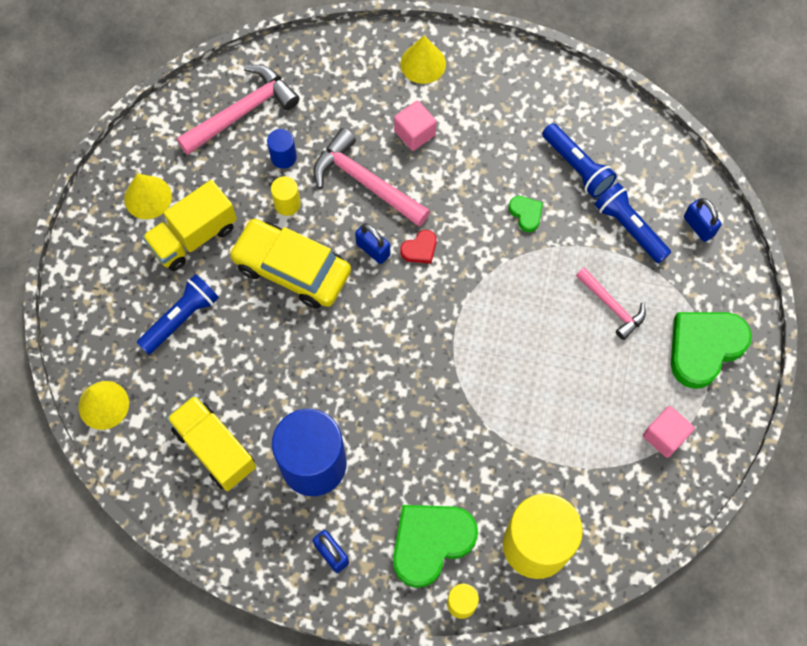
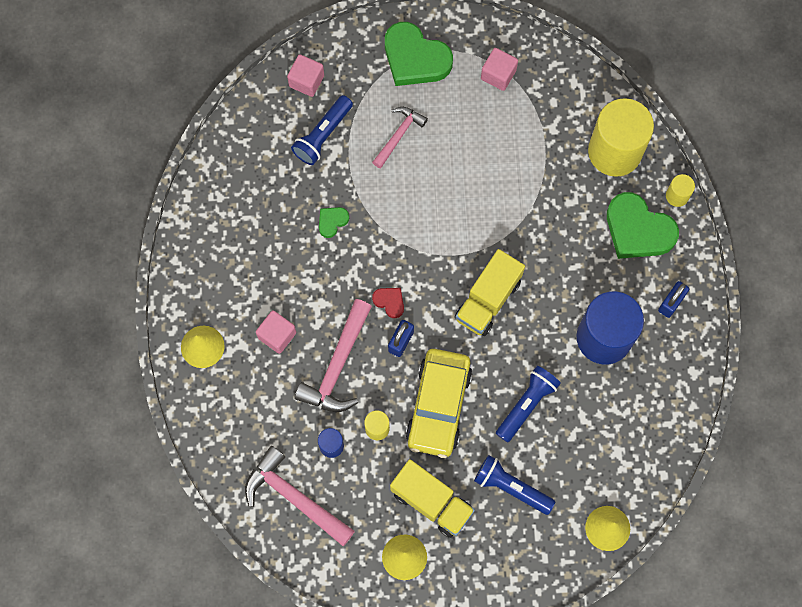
camera: 105 degrees left, 5 degrees up
(215, 448) = (616, 421): yellow truck -> yellow truck (488, 300)
(577, 167) = (275, 189): blue flashlight -> blue flashlight (526, 404)
(698, 226) = (306, 81): blue padlock -> pink cube

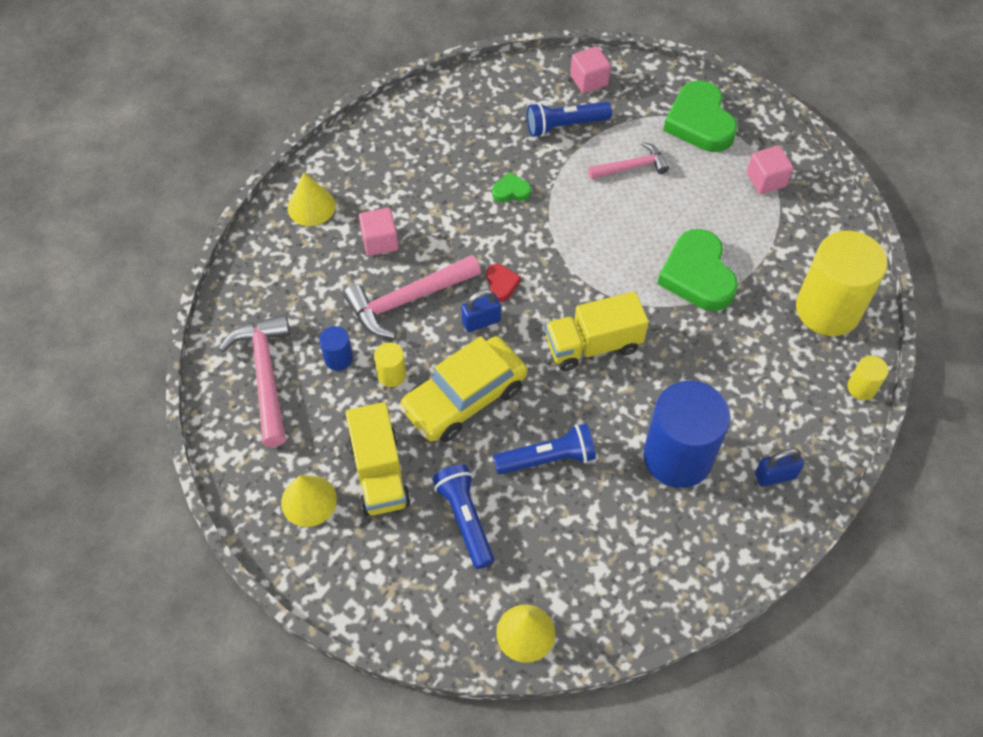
camera: 40 degrees right, 15 degrees down
(638, 230) = (795, 389): green heart -> green heart (697, 275)

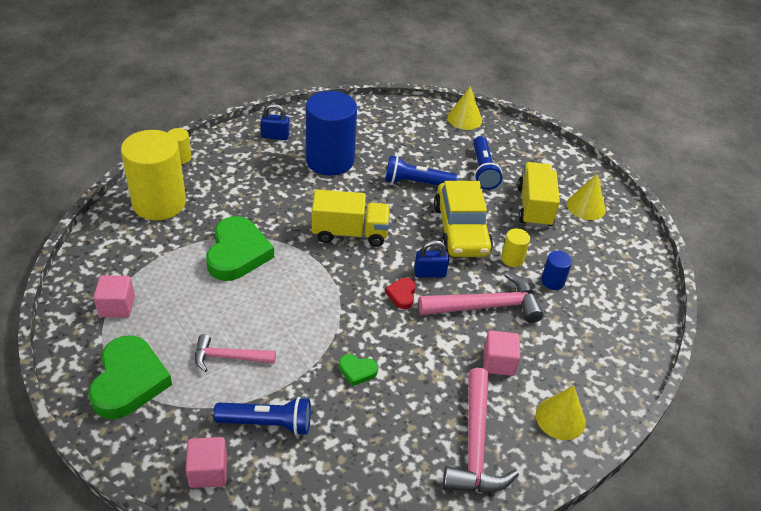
camera: 165 degrees left, 15 degrees down
(265, 375) = (613, 287): pink hammer -> pink hammer (475, 444)
(464, 397) = (461, 230): yellow car -> yellow car turned 105 degrees clockwise

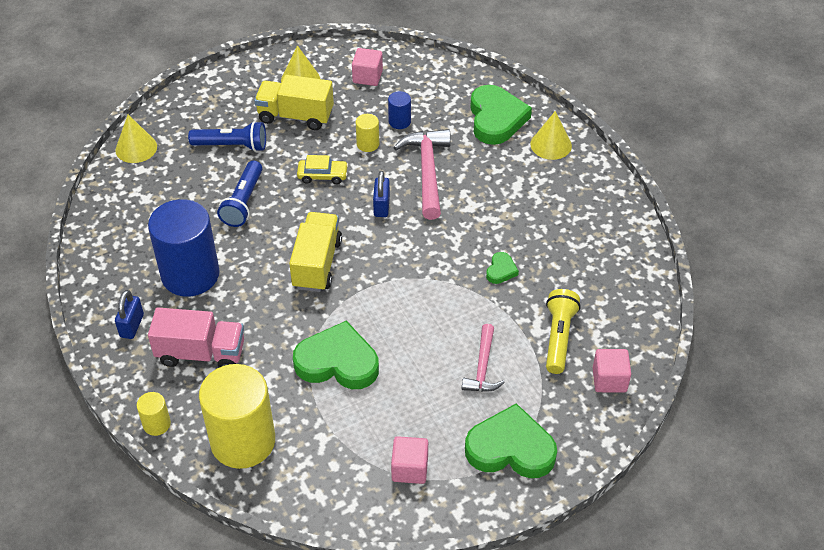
camera: 80 degrees left, 5 degrees up
(248, 173) = (201, 353): none -> pink truck
(267, 423) = (558, 337): blue flashlight -> yellow flashlight
(402, 295) = (409, 230): red heart -> none
(461, 230) = (322, 175): yellow car -> yellow car, size x0.49
(475, 444) = (577, 200): pink hammer -> none
(498, 362) = (493, 173): pink cube -> pink cube (367, 77)
(586, 364) = (496, 119): none -> green heart

